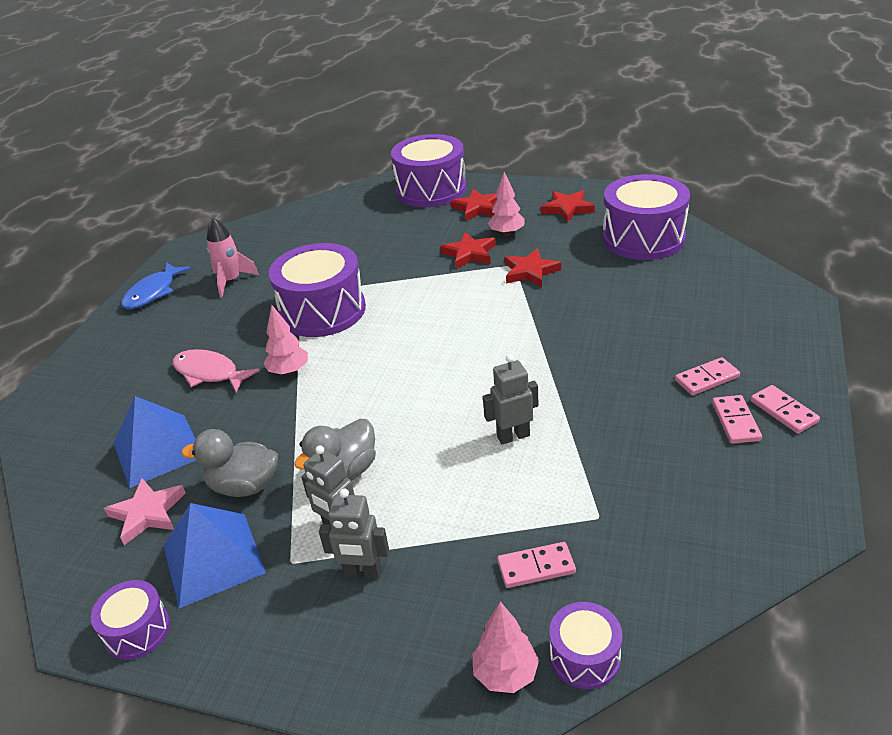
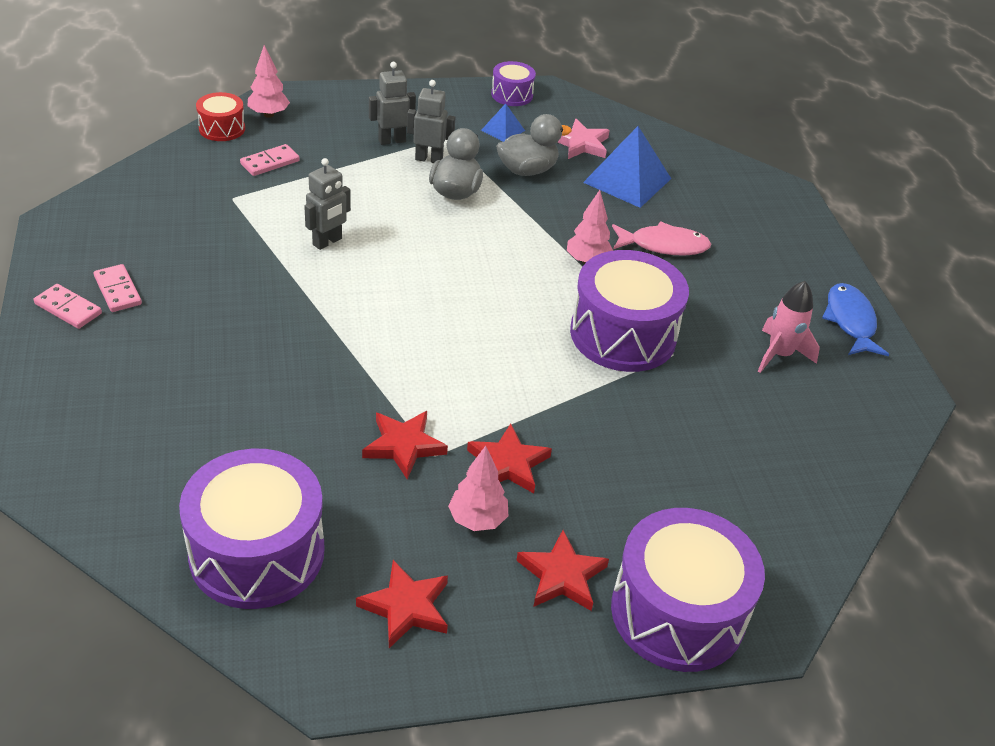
camera: 145 degrees right, 5 degrees up
(213, 559) = (503, 130): blue pyramid -> blue pyramid, size x0.51
(584, 656) = (222, 128): purple drum -> red drum
(706, 378) = (147, 330): pink domino -> none

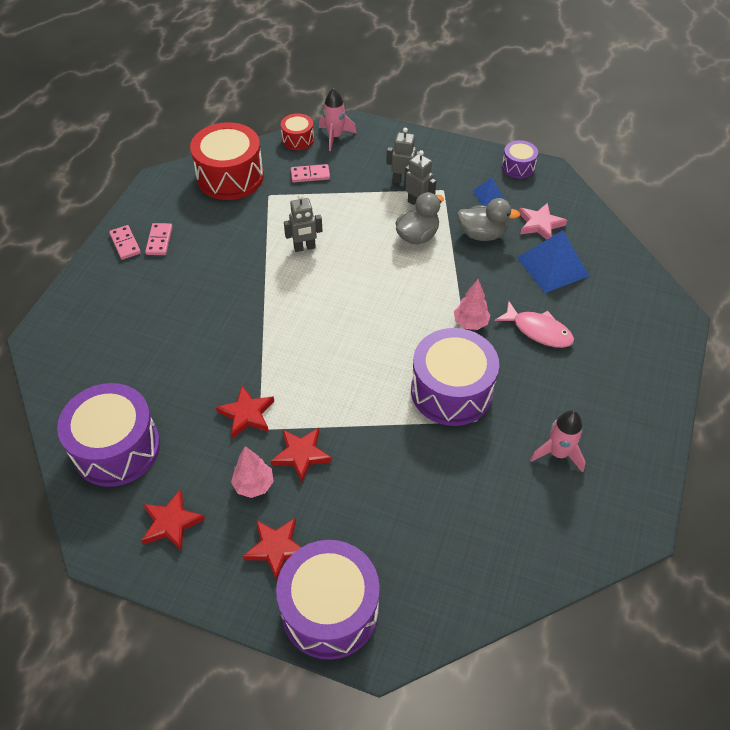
camera: 35 degrees right, 10 degrees up
(162, 191) = (230, 177): none -> red drum
(269, 114) = (335, 137): pink tree -> pink rocket
(850, 321) = (640, 448): blue fish -> none

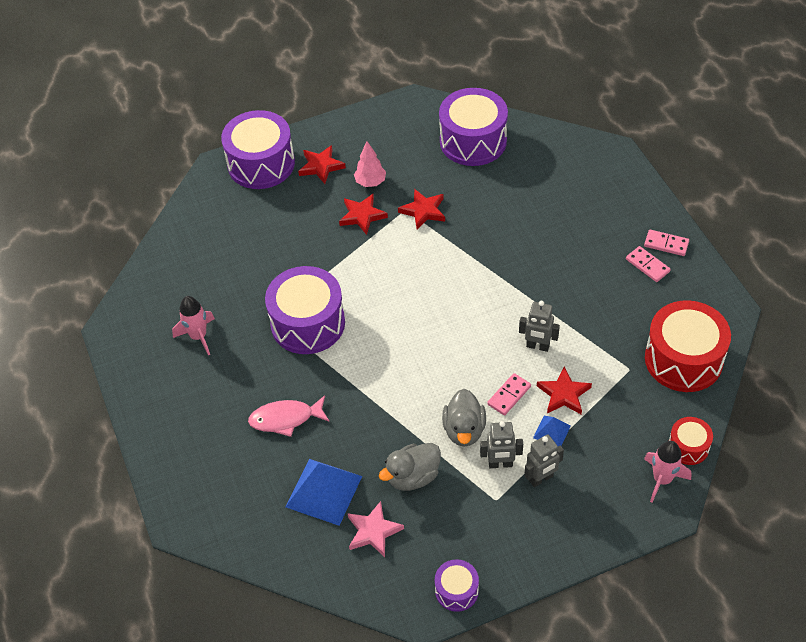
camera: 140 degrees right, 0 degrees up
(171, 523) = (392, 136): red star -> red star (563, 394)
(304, 247) = (537, 346): grey robot -> grey robot turned 105 degrees counterclockwise
(310, 175) = (625, 417): pink domino -> pink domino (509, 395)
(470, 323) = (343, 384): pink tree -> none
(488, 195) = (449, 528): blue pyramid -> blue pyramid (552, 432)

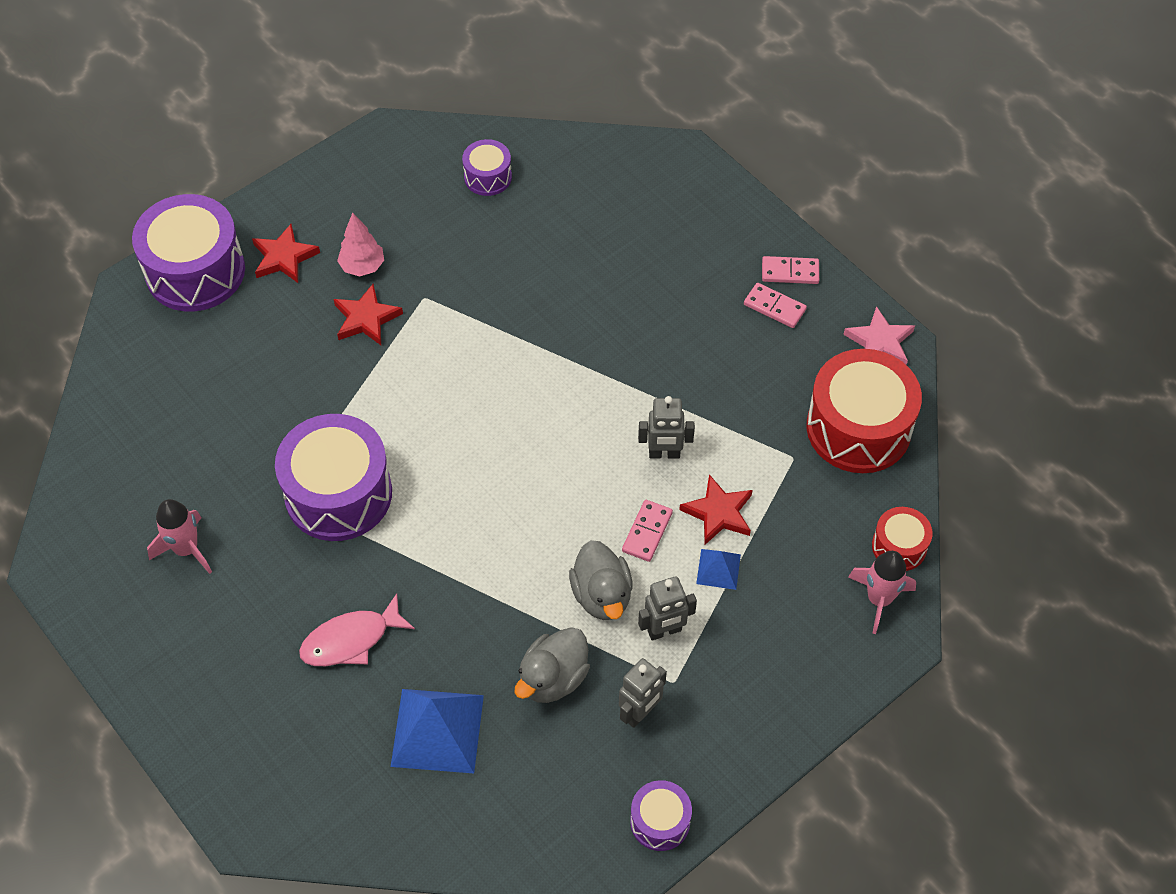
camera: 20 degrees left, 5 degrees up
(373, 531) = (523, 769): pink star -> pink star (879, 342)
(423, 211) = (450, 293): red star -> none
(473, 141) = (488, 177): purple drum -> purple drum, size x0.50
(541, 479) = (724, 638): grey robot -> grey robot (640, 713)

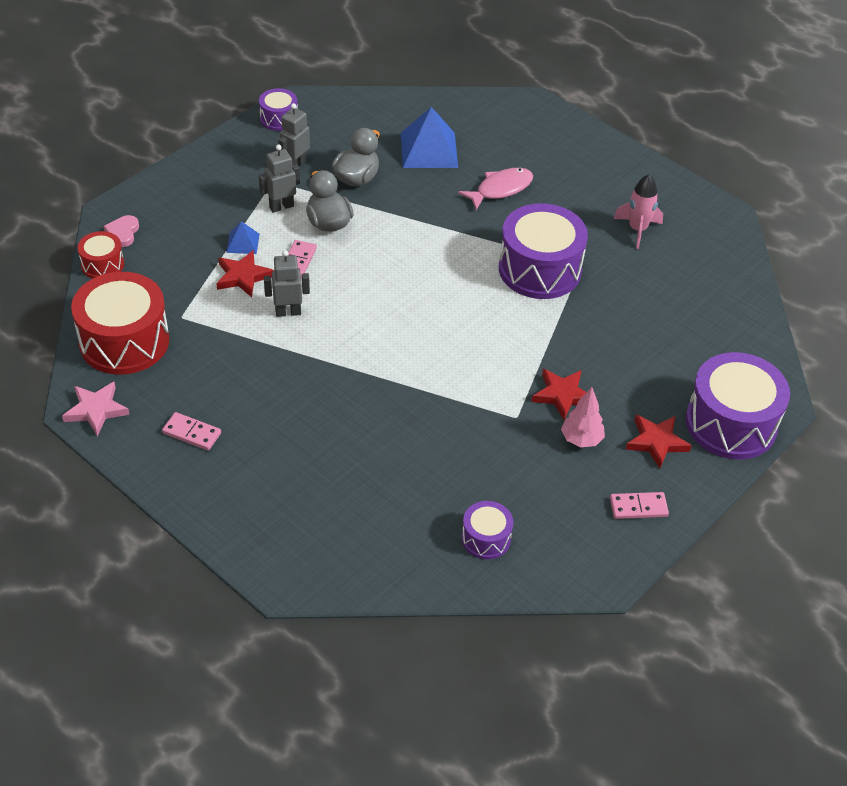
camera: 170 degrees right, 10 degrees down
(790, 272) = (175, 466): pink domino -> pink domino (638, 507)
(879, 599) = (123, 233): pink rocket -> pink heart

